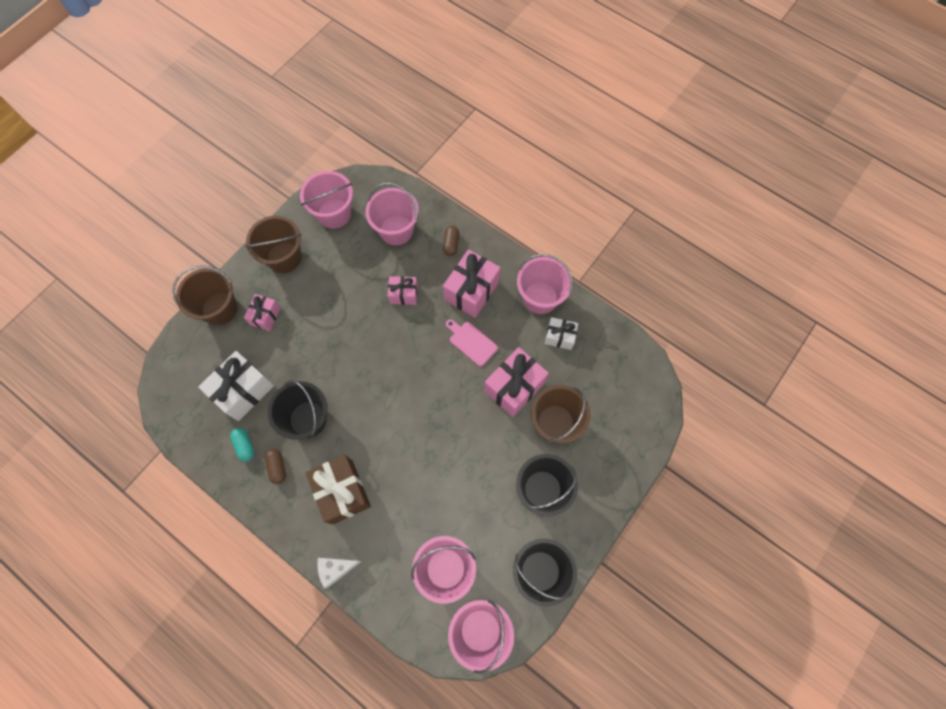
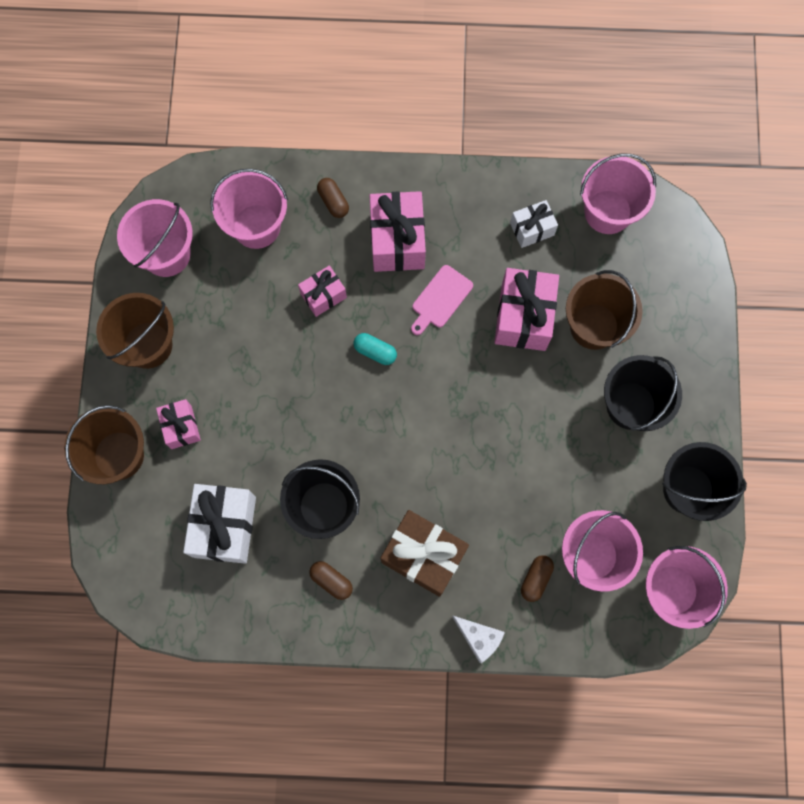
camera: 35 degrees left, 5 degrees up
(245, 446) = (276, 584): turquoise capsule -> turquoise capsule (375, 352)
(336, 569) = (479, 638): white cheese -> white cheese turned 90 degrees counterclockwise
(399, 557) = (535, 579): none -> brown capsule
(471, 342) = (440, 299): pink cutting board -> pink cutting board turned 60 degrees counterclockwise
(540, 298) = (479, 199): pink bucket -> pink bucket (608, 212)

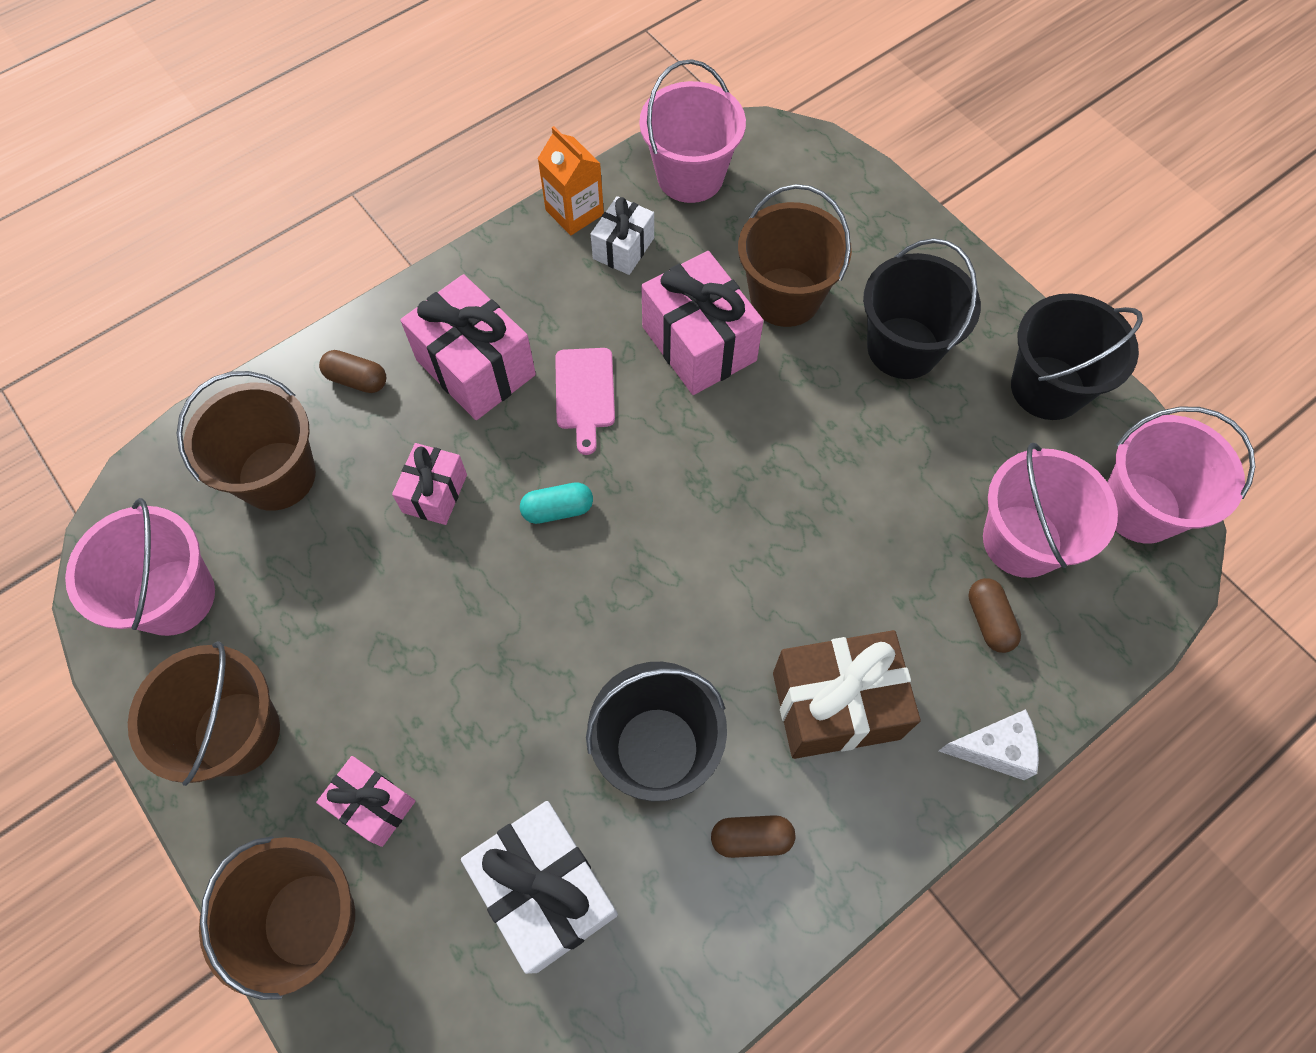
camera: 40 degrees left, 10 degrees down
(256, 226) = (277, 476): pink bucket -> brown bucket
(524, 186) = (574, 212): none -> orange carton

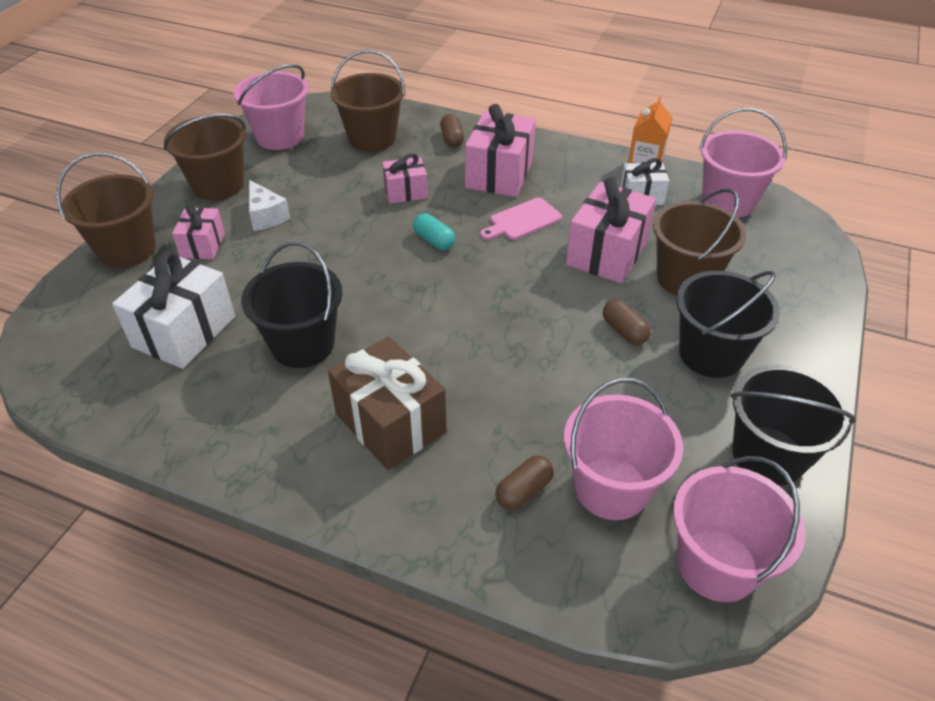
camera: 60 degrees right, 20 degrees down
(751, 838) = (266, 414): brown capsule -> brown capsule (624, 331)
(994, 749) = (416, 534): white cheese -> white cheese (266, 216)

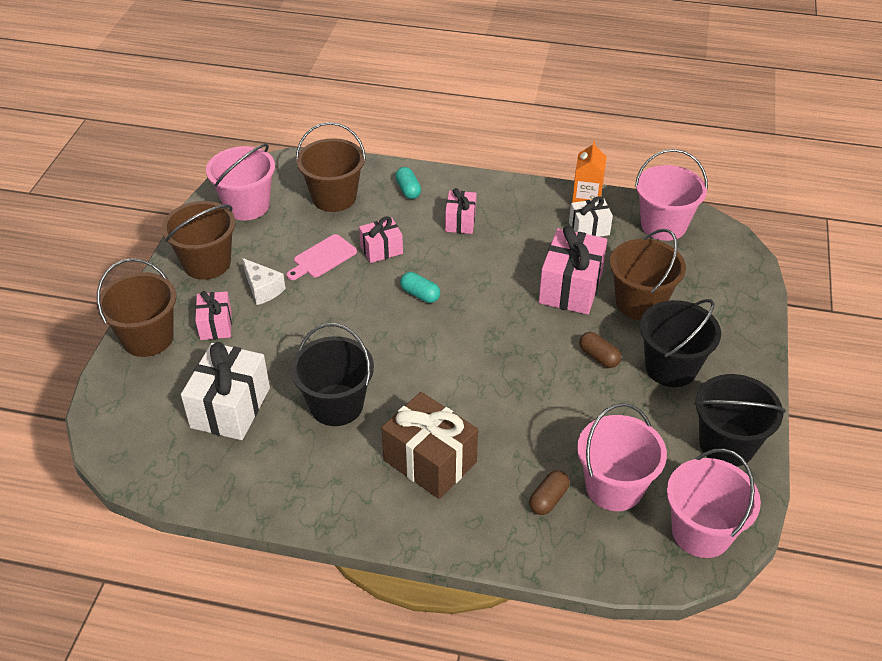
camera: 10 degrees left, 0 degrees up
(452, 139) = (408, 190): brown capsule -> turquoise capsule
(499, 174) = (460, 221): pink gift -> pink gift, size x0.58
(522, 220) = (492, 265): pink cutting board -> pink cutting board (323, 258)

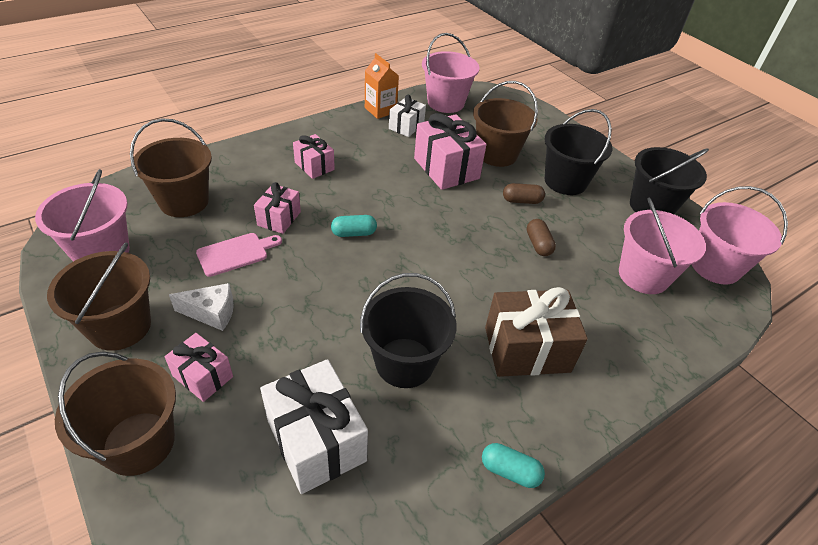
camera: 50 degrees left, 0 degrees up
(323, 258) = (235, 253): pink cutting board -> pink cutting board turned 120 degrees counterclockwise
(408, 190) = (243, 164): turquoise capsule -> turquoise capsule (510, 471)
(548, 499) = (626, 313): brown capsule -> brown capsule (538, 244)

